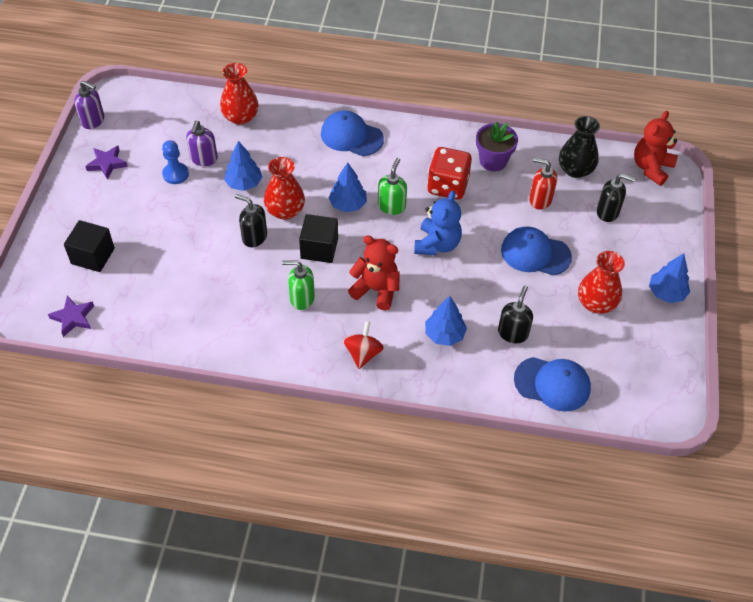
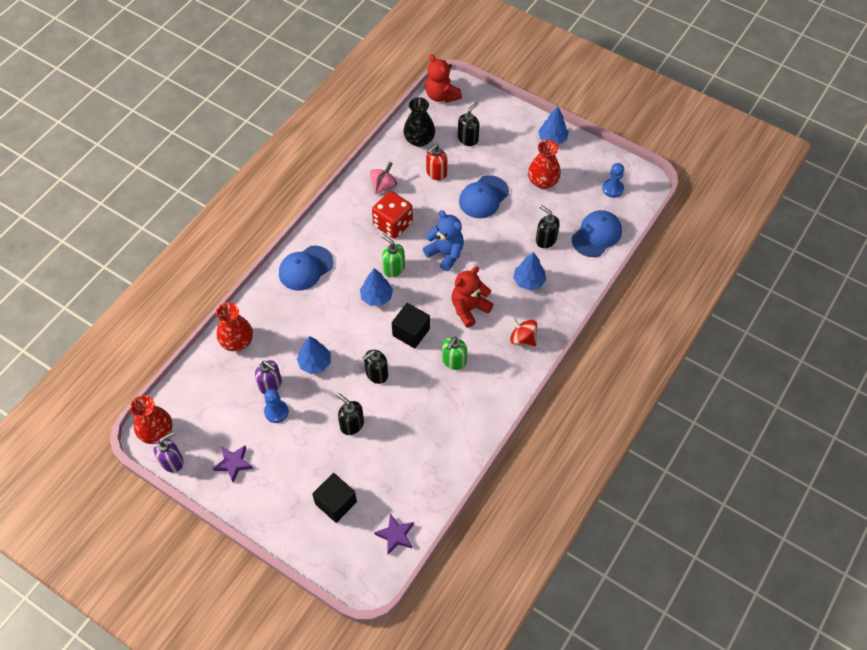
camera: 65 degrees left, 5 degrees up
(186, 237) = (351, 424): none -> black soap dispenser
(285, 211) = (360, 343): red vase -> red vase (157, 432)
(493, 161) = (383, 185): purple flower pot -> pink spinning top
(634, 380) = (612, 189): none -> blue pawn

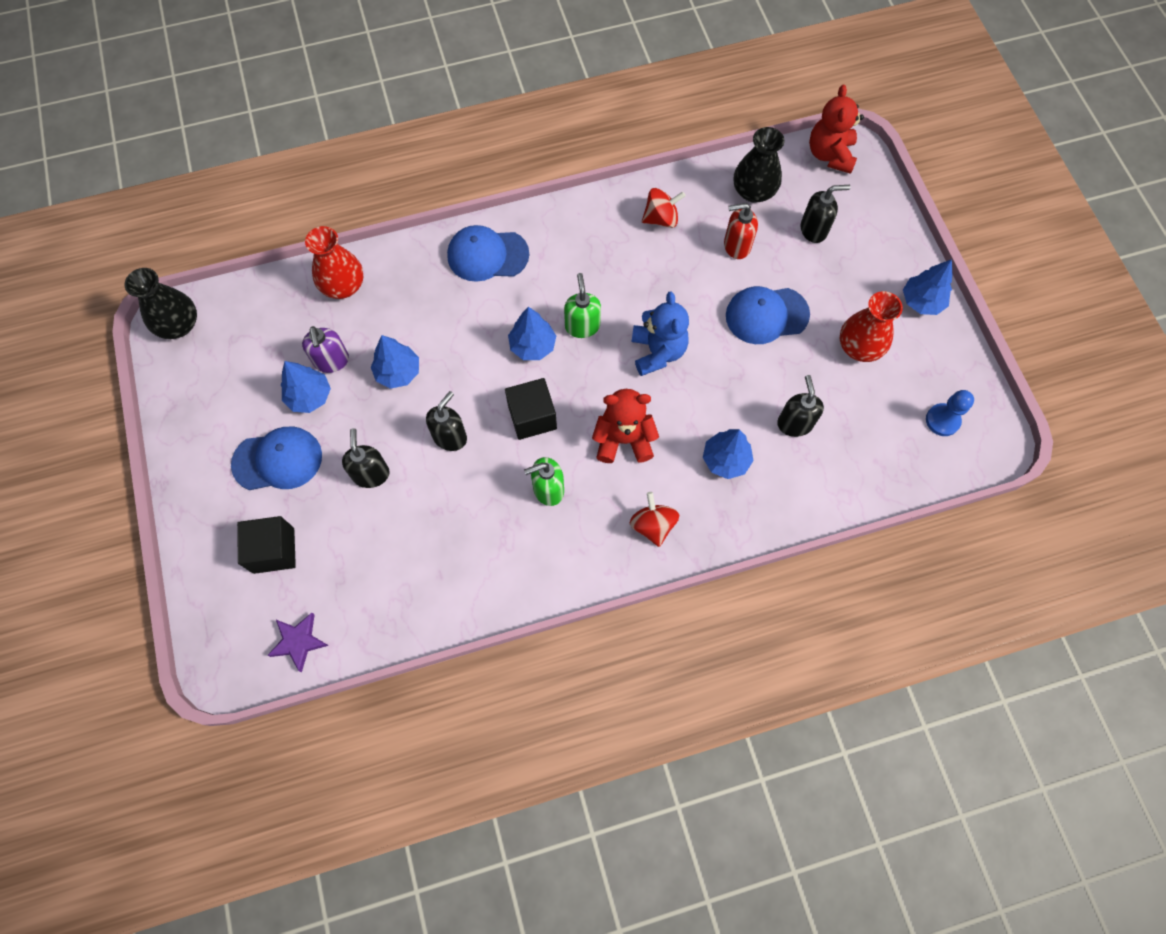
camera: 40 degrees right, 10 degrees up
(157, 432) = (179, 325): red vase -> black vase
(172, 461) = (164, 369): purple soap dispenser -> none
(233, 463) = (217, 420): purple star -> none
(276, 412) = (309, 396): blue pawn -> blue tree
(376, 374) = (450, 436): black soap dispenser -> black soap dispenser turned 120 degrees clockwise
(383, 185) = (661, 218): pink spinning top -> red spinning top
(393, 224) = (629, 272): red dice -> none
(596, 235) = (866, 465): blue cap -> blue cap (278, 460)

